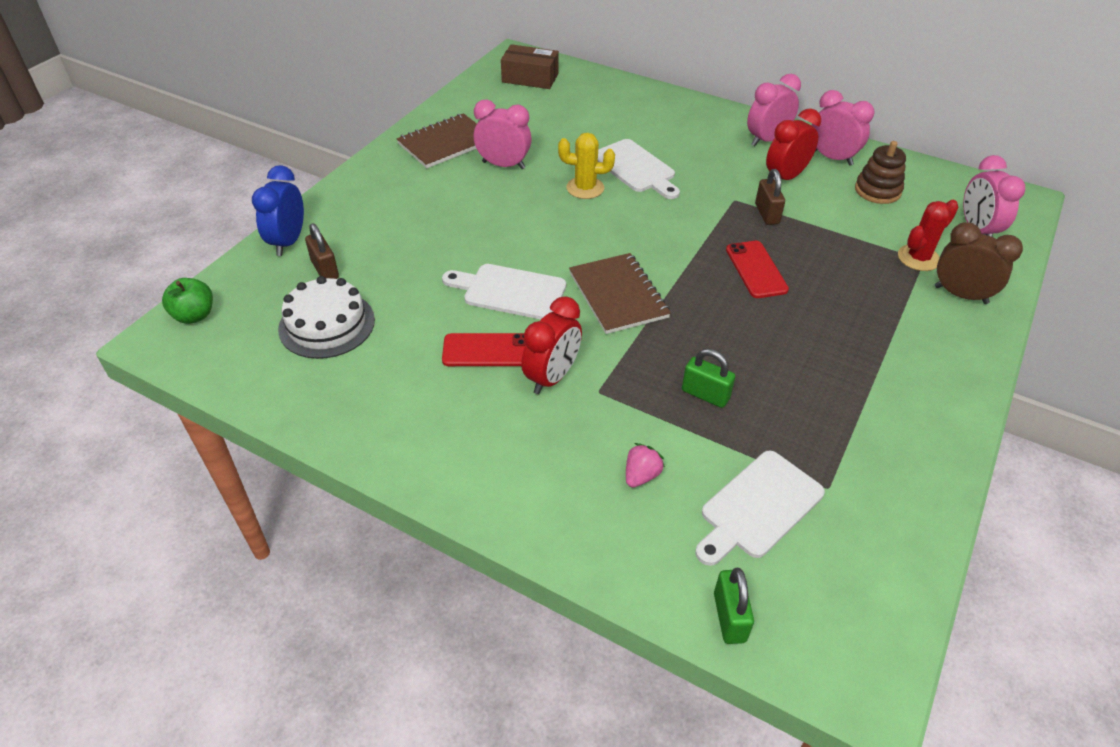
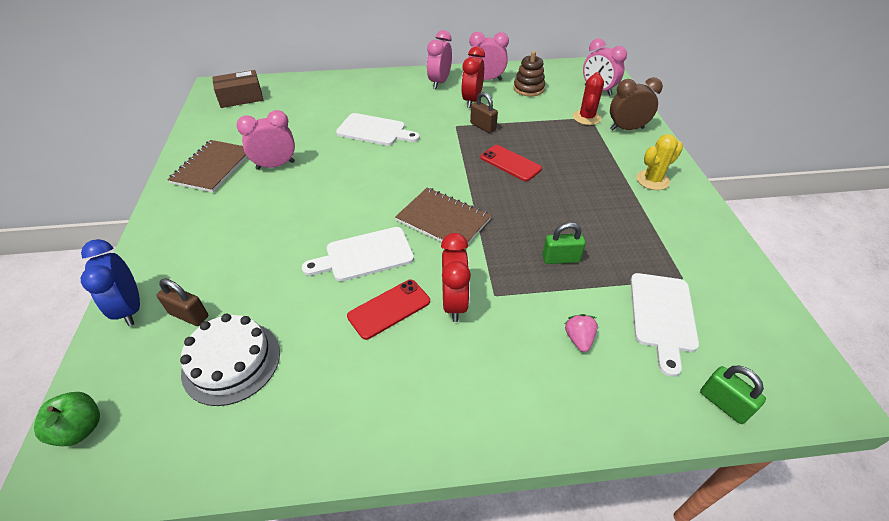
camera: 35 degrees left, 0 degrees up
(585, 188) = (351, 157): yellow cactus -> yellow cactus (652, 180)

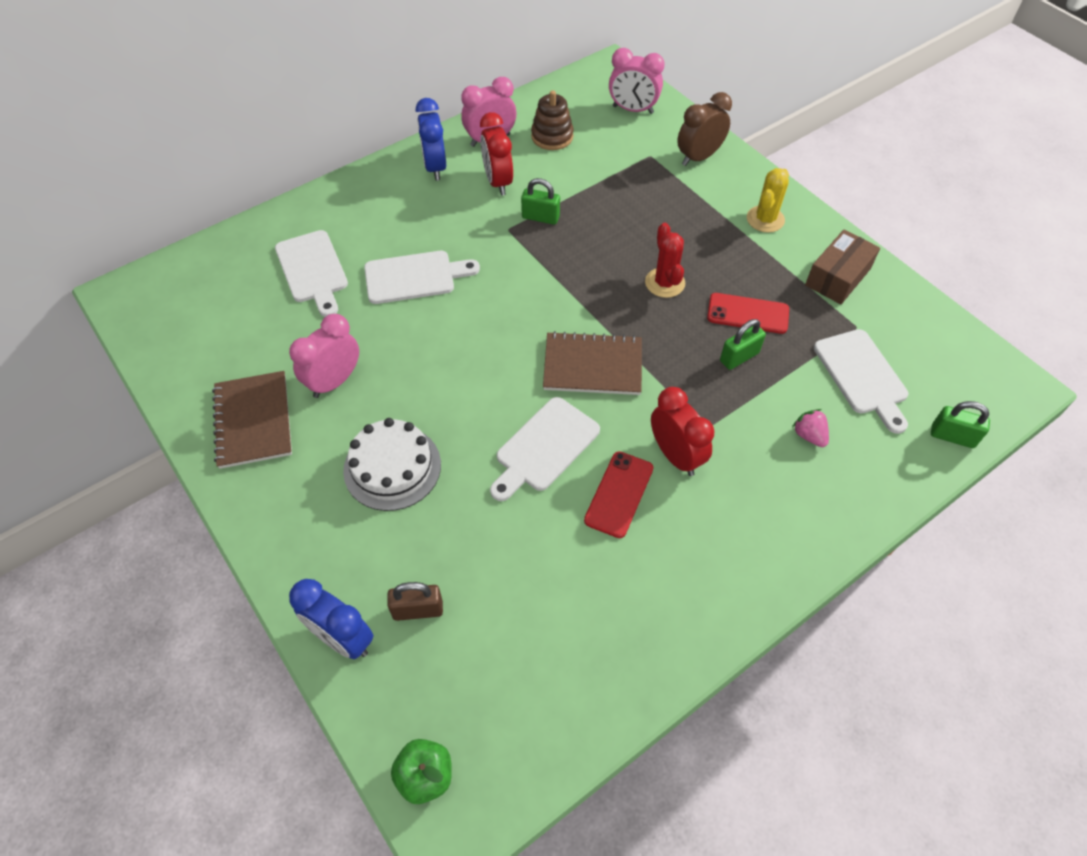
camera: 30 degrees left, 10 degrees up
(231, 362) = (512, 630): white cake -> white cake (392, 467)
(241, 98) = (181, 298): brown box -> brown box (837, 277)
(320, 108) = (313, 270): none -> white cutting board
(439, 82) = (435, 167): pink clock -> blue clock
(483, 126) = (540, 217): brown padlock -> green padlock
(510, 163) = (608, 258): red phone -> red phone (748, 314)
(586, 118) = (647, 157): red cactus -> red cactus (665, 283)

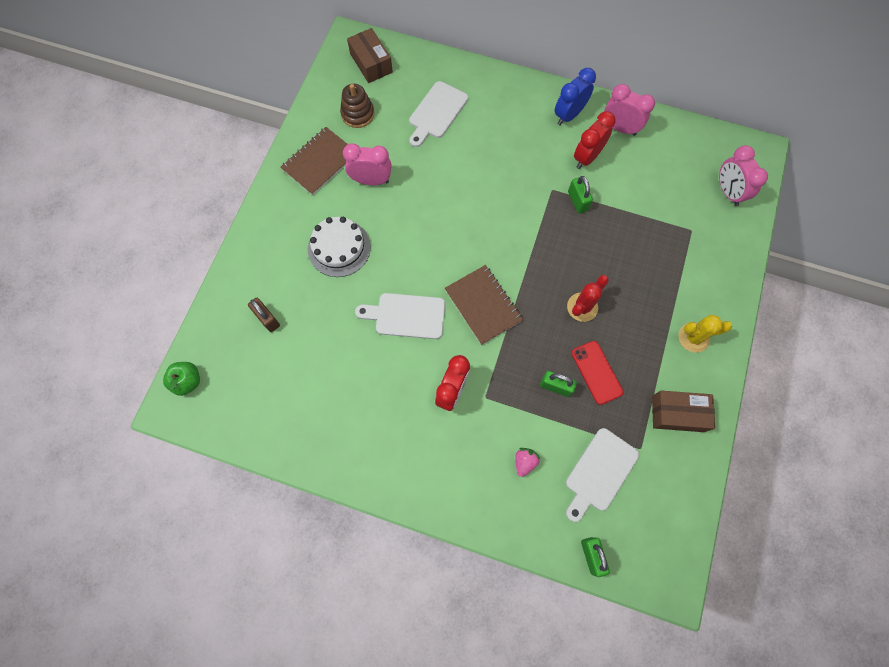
camera: 55 degrees right, 15 degrees up
(178, 292) = (371, 63): none -> brown box
(342, 638) = (231, 295): blue clock -> none
(415, 277) = (473, 166): white cutting board -> none
(552, 136) = (655, 161): brown stacking toy -> brown stacking toy (358, 114)
(619, 494) = (403, 375): red phone -> none
(698, 157) = (717, 261): brown clock -> none

